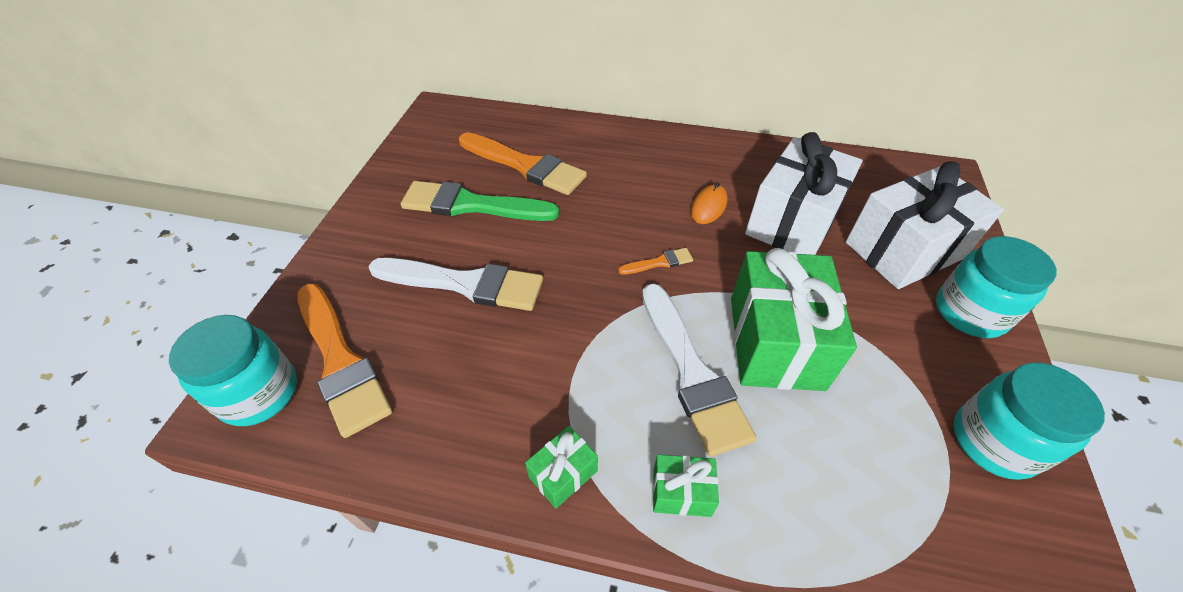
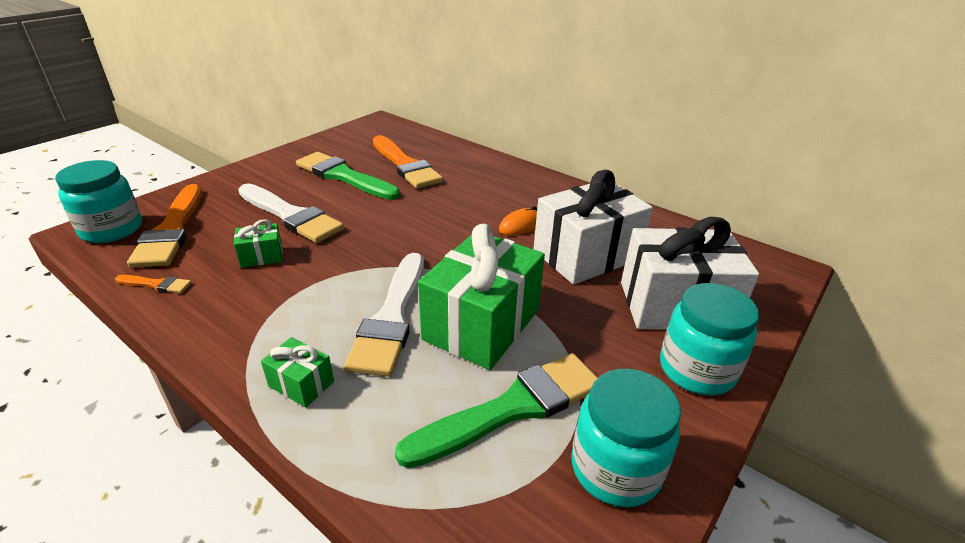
camera: 25 degrees right, 15 degrees down
(563, 474) = (234, 339): green gift -> green gift (262, 256)
(659, 262) = (442, 246): orange brush -> orange brush (156, 284)
(876, 422) = (512, 408): none -> green brush

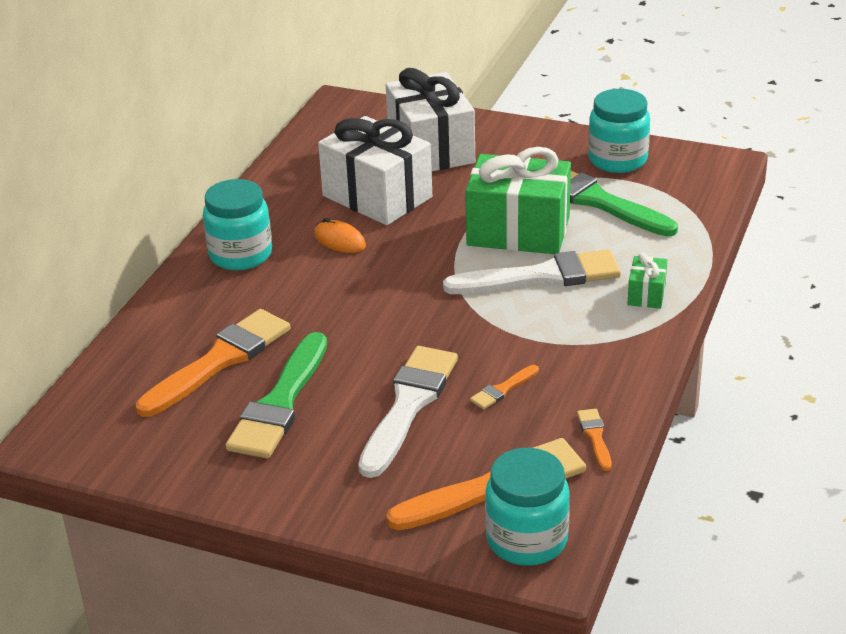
camera: 105 degrees left, 0 degrees up
(262, 256) = (503, 389): green gift -> orange brush
(696, 370) = (505, 138): turquoise jar -> turquoise jar (240, 255)

